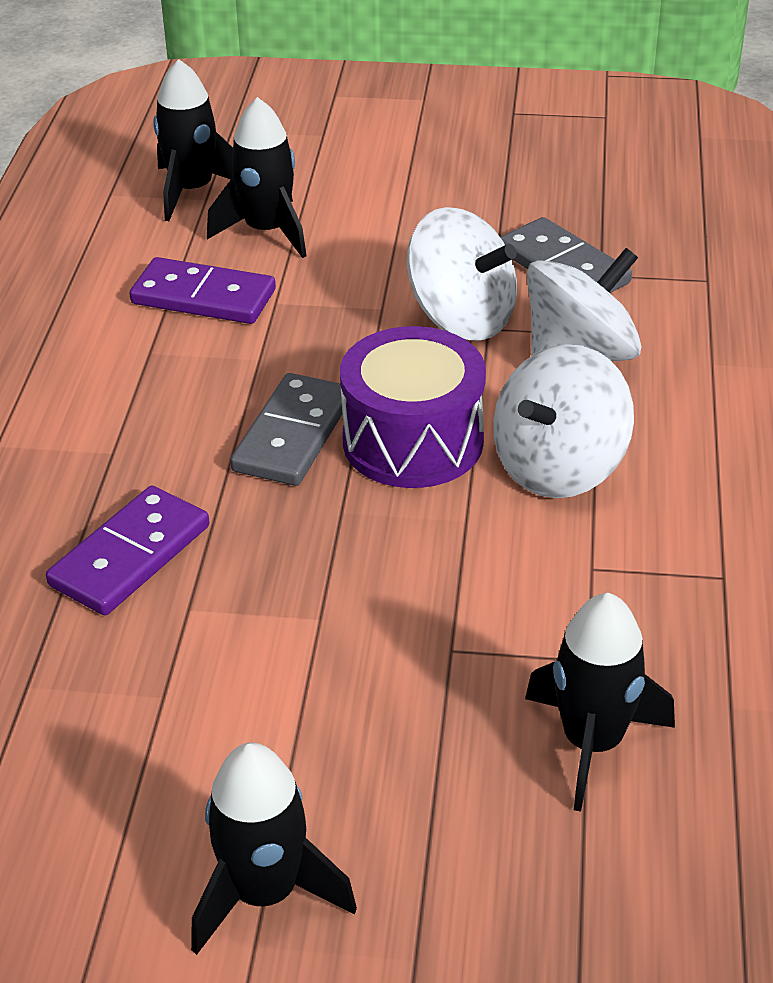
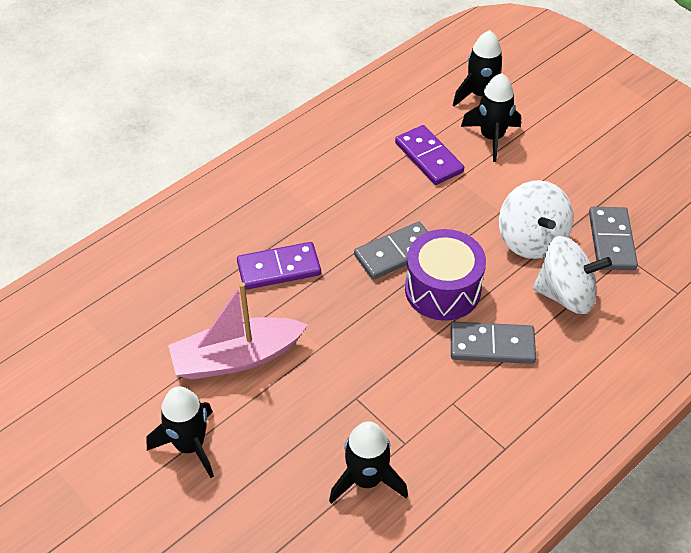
camera: 40 degrees right, 10 degrees up
(200, 717) = (236, 358): none -> pink boat
(559, 467) = (492, 345): white spinning top -> grey domino

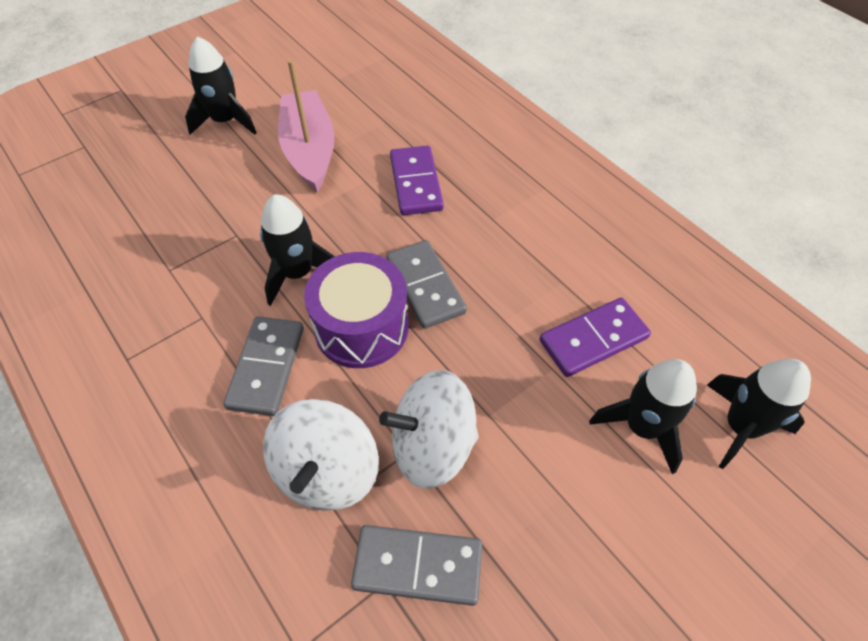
camera: 95 degrees right, 5 degrees up
(366, 479) = (141, 235): black rocket -> black rocket (297, 273)

